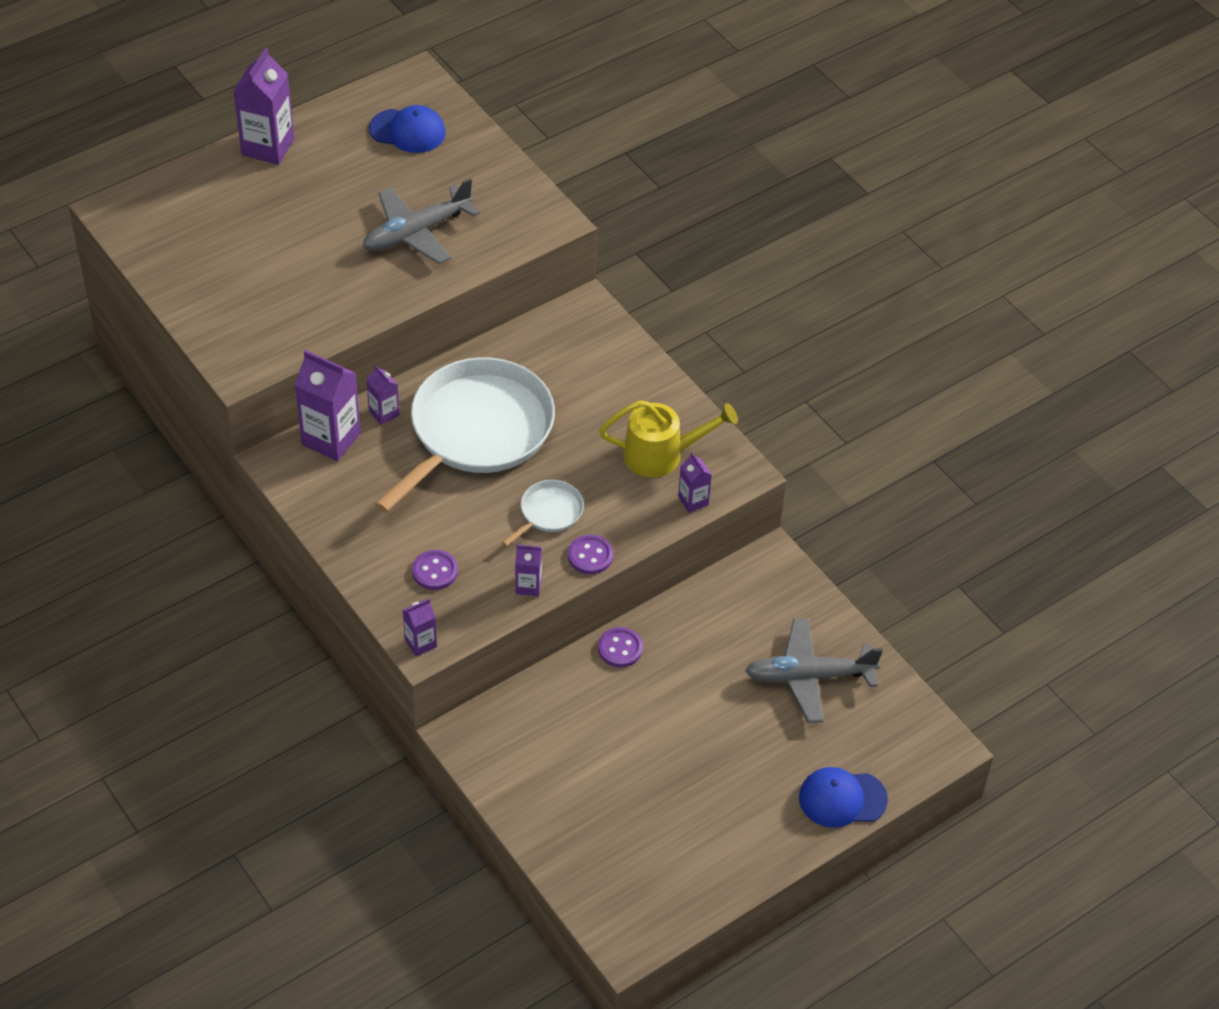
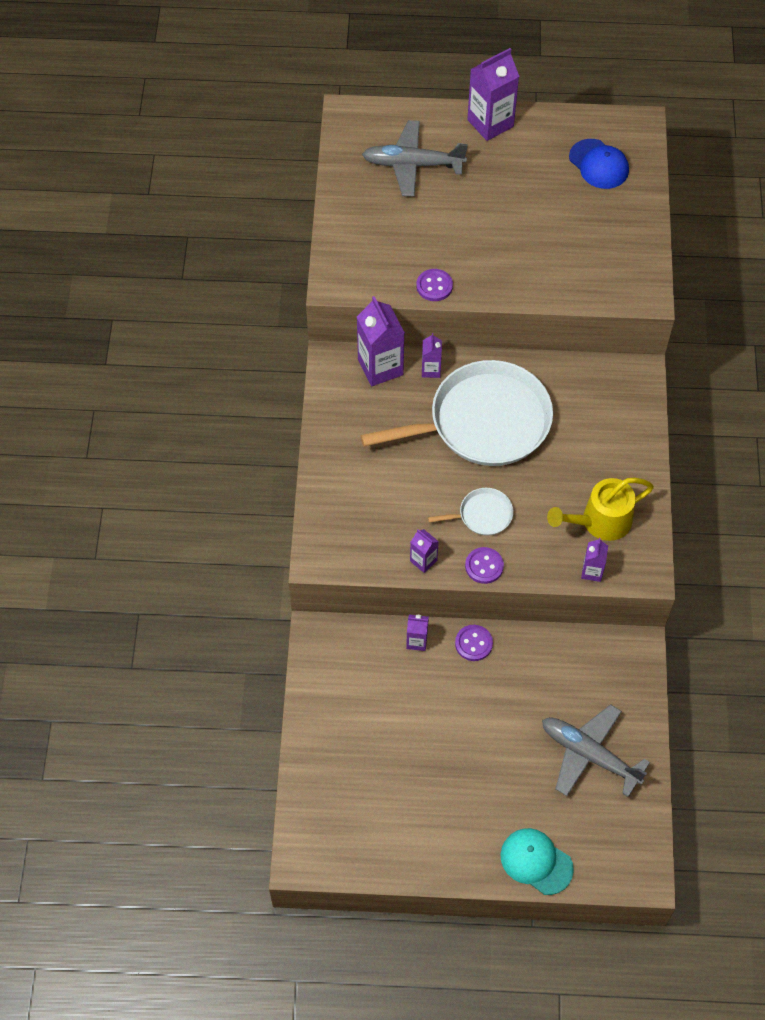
camera: 40 degrees right, 10 degrees up
(416, 232) = (540, 248): grey plane -> grey plane (412, 164)
(420, 643) = (318, 555): purple carton -> purple carton (417, 641)
(435, 571) = (370, 509): purple button -> purple button (434, 286)
(662, 455) = (599, 522): yellow watering can -> yellow watering can turned 120 degrees clockwise
(842, 799) = (536, 861): blue cap -> turquoise cap

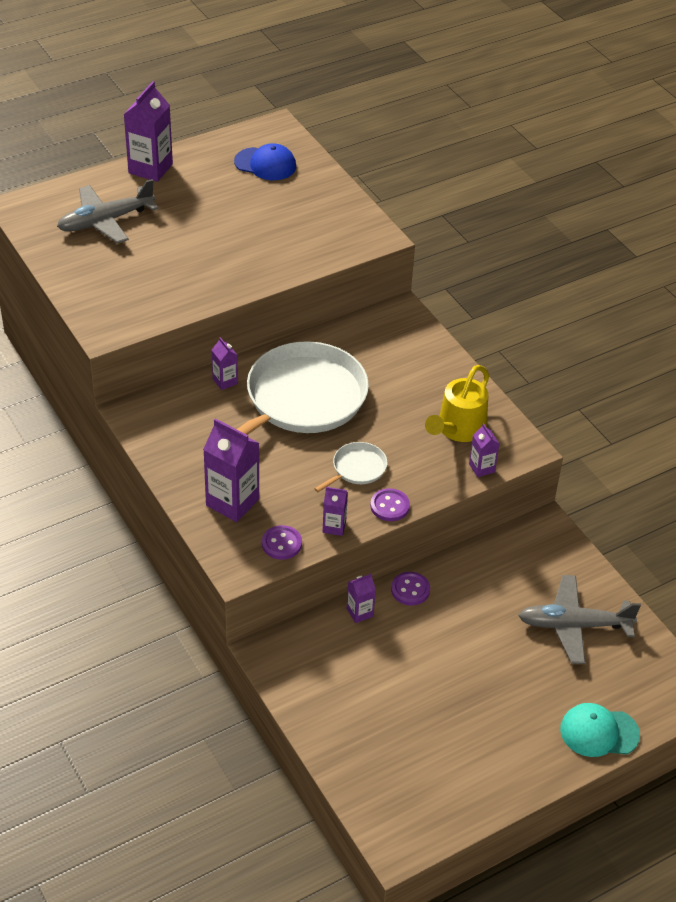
camera: 35 degrees left, 15 degrees down
(380, 367) = (178, 398): purple carton -> purple carton (232, 502)
(434, 286) = (196, 299): purple button -> purple button (281, 544)

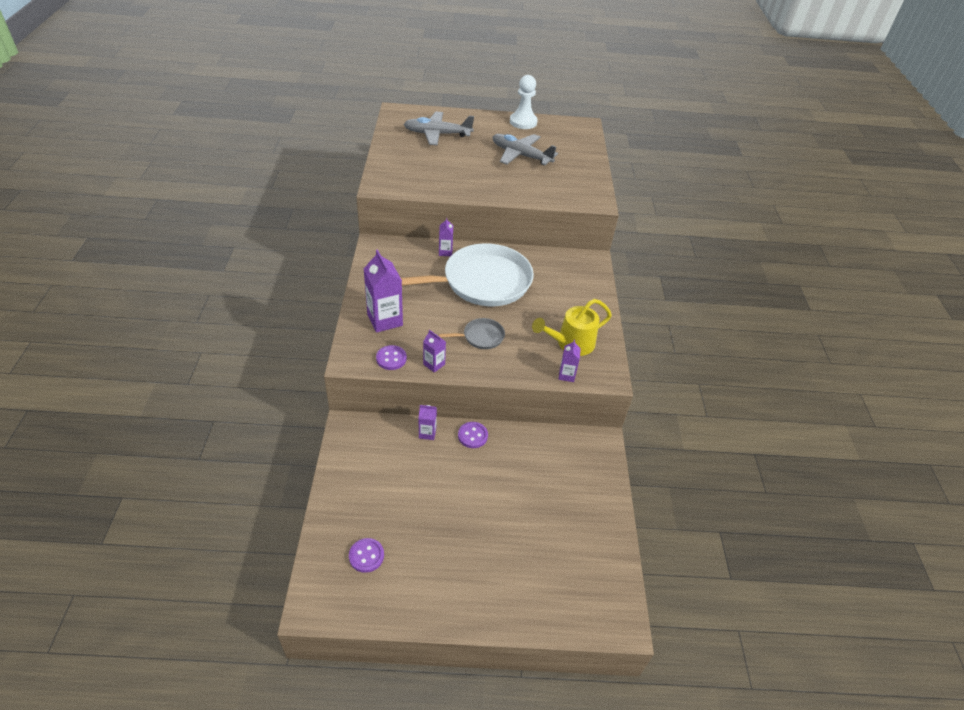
camera: 30 degrees right, 0 degrees up
(150, 169) = (489, 119): purple carton -> none
(197, 155) = (523, 122): none -> white pawn
(265, 164) = (560, 140): blue cap -> none
(357, 469) = (481, 337): white pan -> grey pan
(389, 506) = (482, 369): purple button -> purple button (366, 556)
(573, 625) = (568, 520): grey plane -> grey plane (521, 155)
(599, 732) = (525, 610): turquoise cap -> none

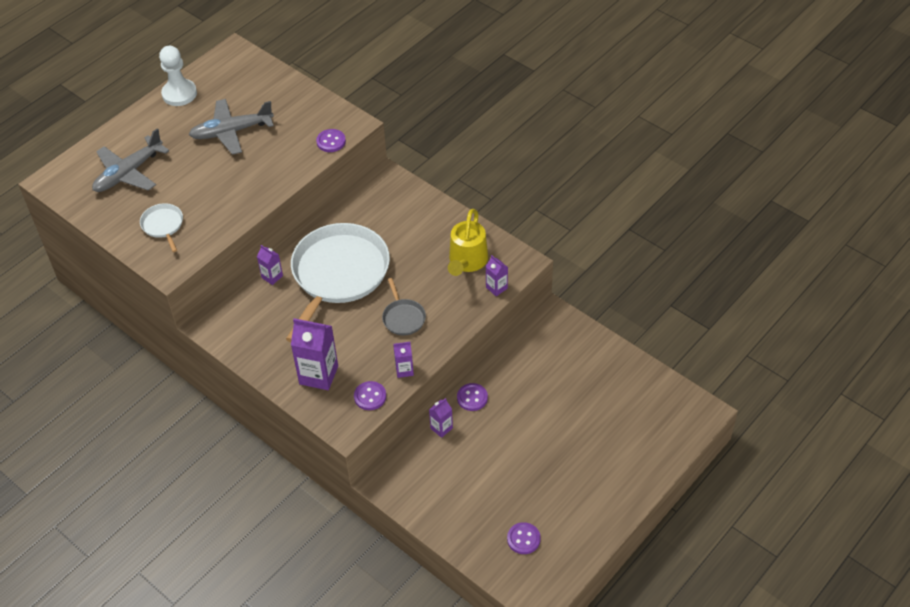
camera: 45 degrees left, 5 degrees up
(411, 167) = (163, 225): none -> white pan
(481, 337) = (403, 317): grey pan -> grey pan turned 135 degrees clockwise
(569, 200) = (331, 141): none -> purple button

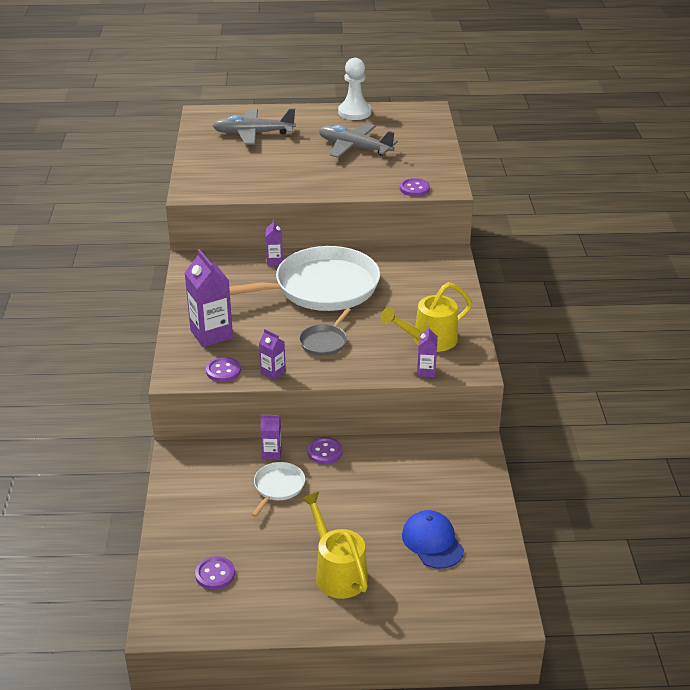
camera: 45 degrees right, 15 degrees down
(163, 225) = (226, 170): white pan -> white pan (278, 487)
(587, 471) = (337, 571): none -> yellow watering can
(612, 403) = (432, 542): none -> blue cap

